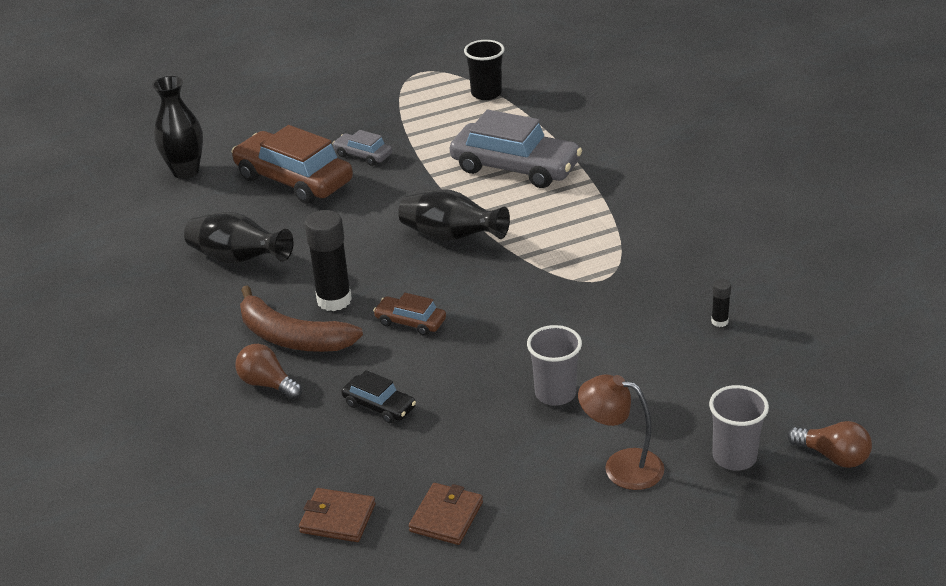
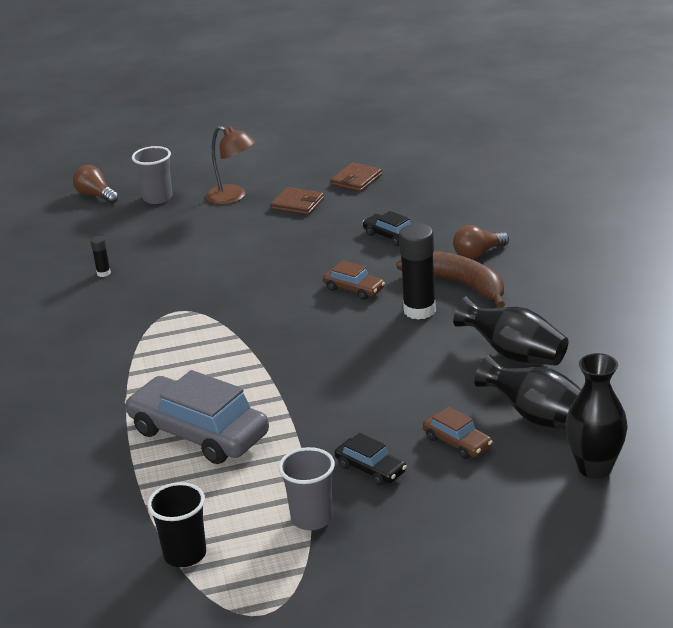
camera: 170 degrees left, 5 degrees down
(268, 384) = (478, 254): brown light bulb -> brown light bulb turned 105 degrees clockwise
(294, 180) = (457, 442): brown car -> brown car, size x0.48
(338, 518) = (427, 182): brown wallet -> brown wallet (297, 204)
(363, 155) = (370, 469): grey car -> black car
(451, 237) = (296, 359): black vase -> black vase (539, 418)
(555, 394) = (257, 236): grey cup -> grey cup (312, 518)

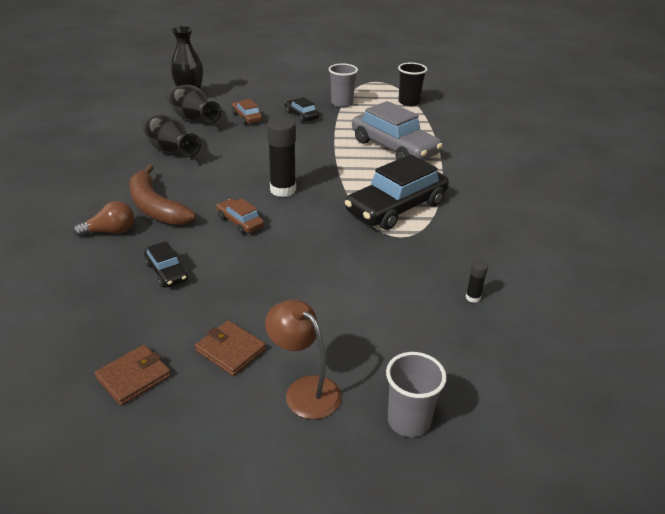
camera: 170 degrees left, 5 degrees up
(96, 195) = (504, 458): brown light bulb -> none
(184, 341) = (396, 207): none -> black car
(419, 310) = (204, 192): black glue stick -> black glue stick (283, 190)

